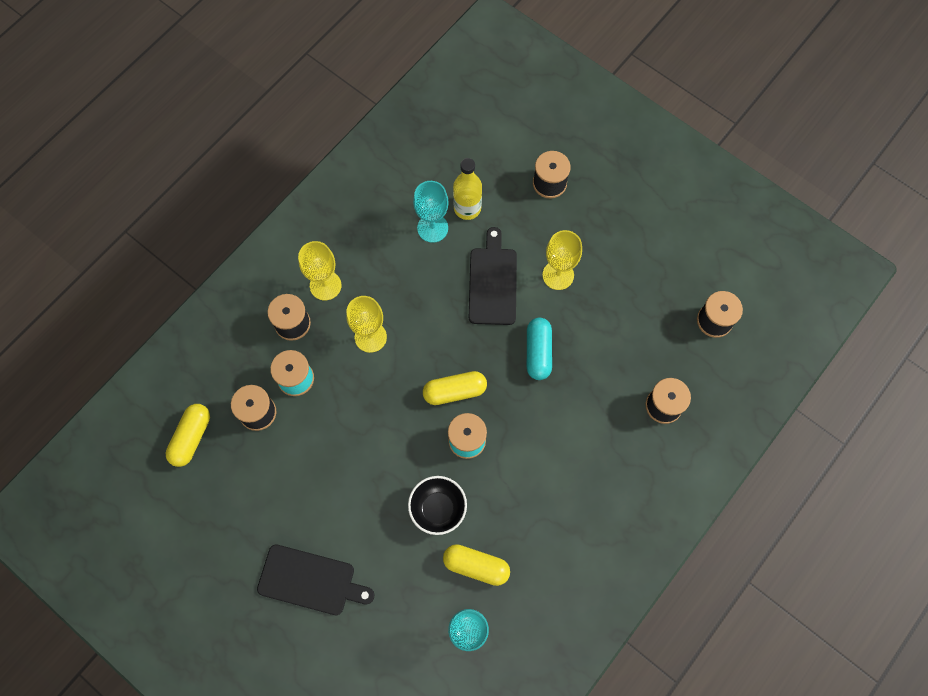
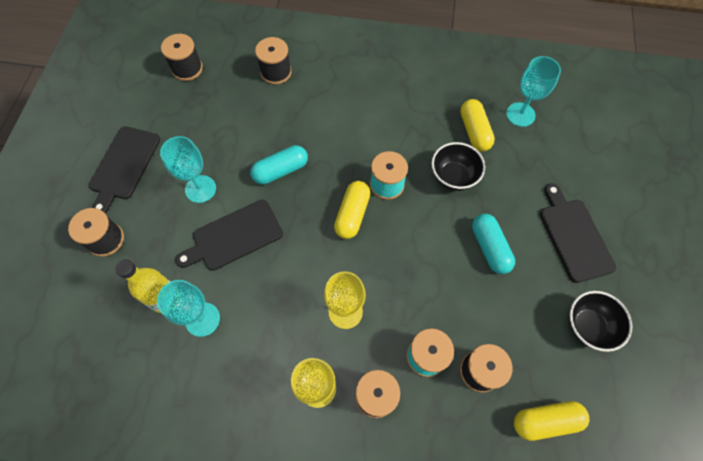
camera: 120 degrees left, 5 degrees down
(231, 528) = (588, 326): none -> black bowl
(349, 493) = (489, 248): none -> turquoise capsule
(455, 391) = (352, 214): yellow capsule -> yellow capsule turned 60 degrees clockwise
(558, 275) = (200, 189): yellow goblet -> turquoise goblet
(620, 222) = (124, 166): none -> black cutting board

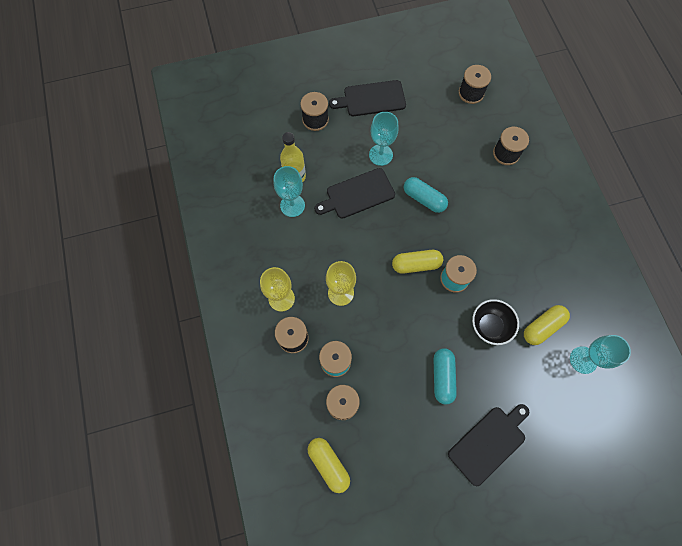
camera: 65 degrees right, 5 degrees up
(234, 236) = (357, 194): black cutting board -> black cutting board turned 60 degrees counterclockwise
(489, 248) = (442, 377): turquoise capsule -> turquoise capsule turned 45 degrees counterclockwise
(588, 326) = (416, 476): black bowl -> none

